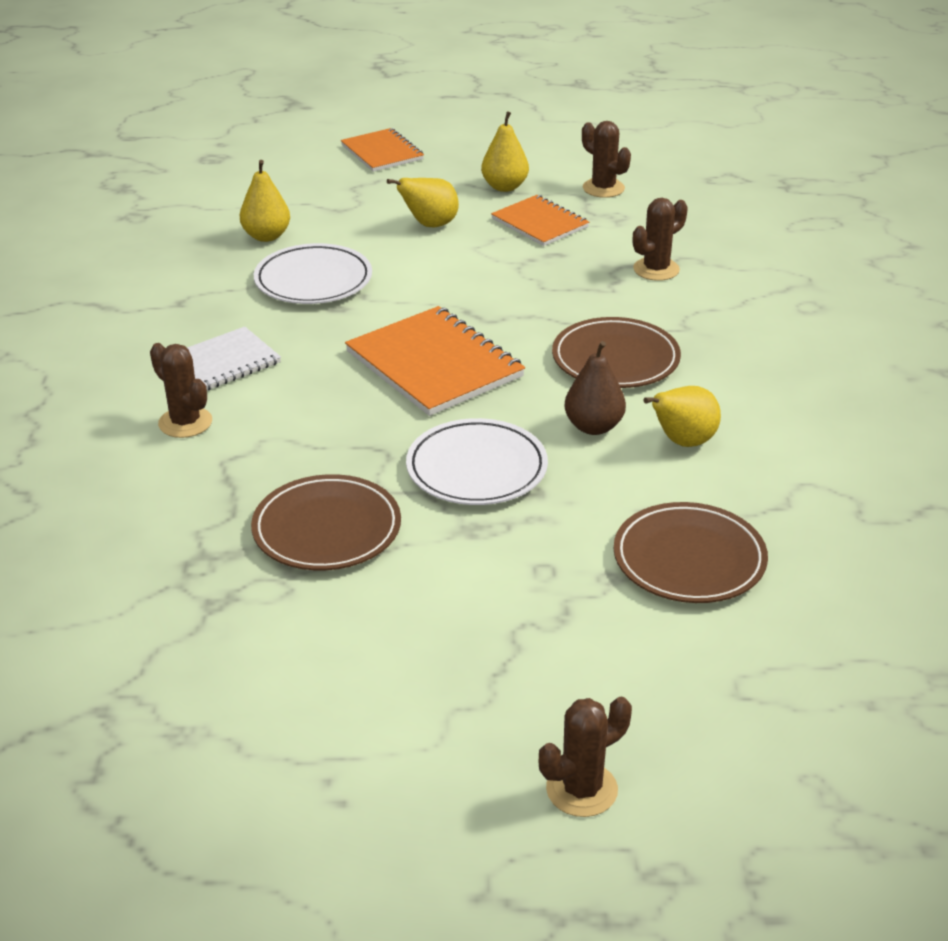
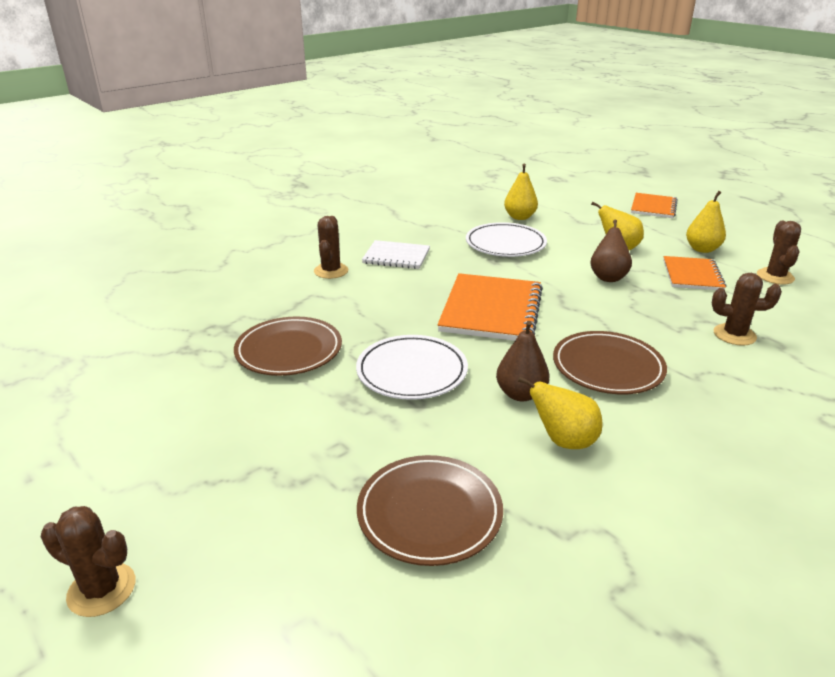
camera: 50 degrees right, 5 degrees down
(475, 266) = (608, 277): none -> brown pear

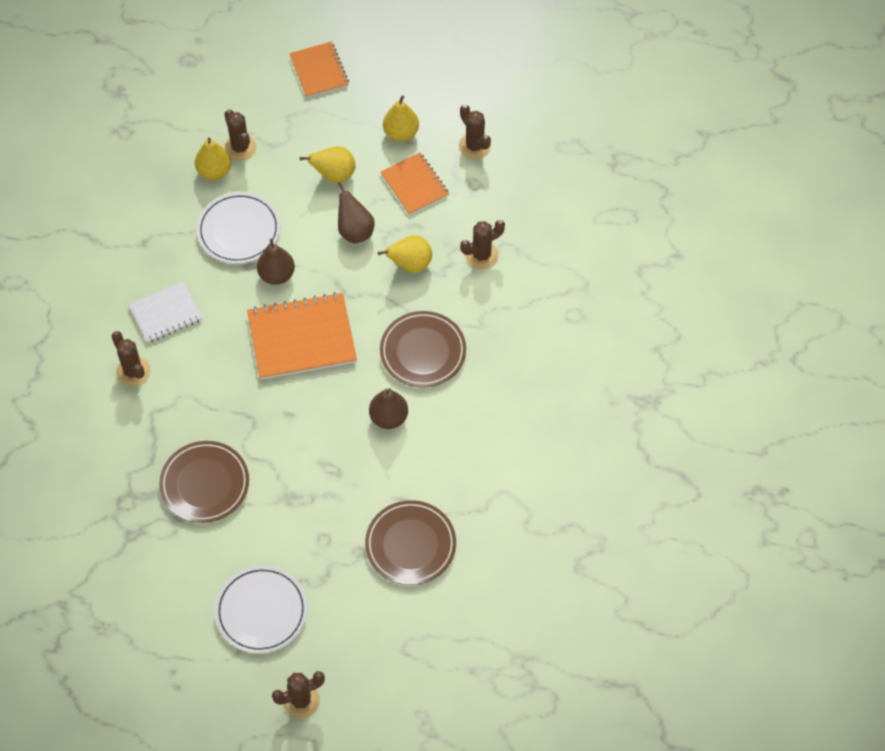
camera: 40 degrees left, 30 degrees up
(412, 371) = (305, 445): white plate -> white plate (261, 611)
(491, 310) = (302, 338): orange notebook -> orange notebook turned 75 degrees counterclockwise
(510, 272) = (277, 275): none -> brown pear
(552, 215) = (240, 147): none -> brown cactus
(563, 441) = (440, 441): yellow pear -> yellow pear (410, 264)

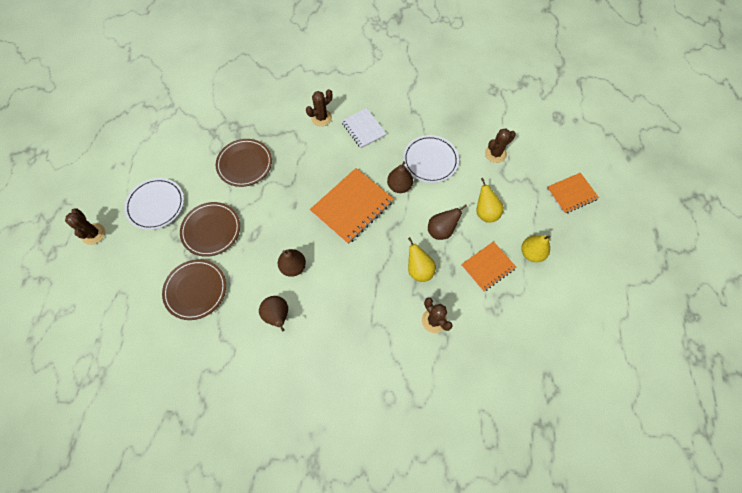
camera: 85 degrees right, 5 degrees up
(214, 171) = (473, 141): yellow pear -> none
(302, 338) = (352, 206): orange notebook -> orange notebook turned 60 degrees clockwise
(423, 351) = (347, 285): brown plate -> brown plate (211, 230)
(458, 438) = (277, 316): none -> brown pear
(474, 146) = (532, 307): brown cactus -> none

